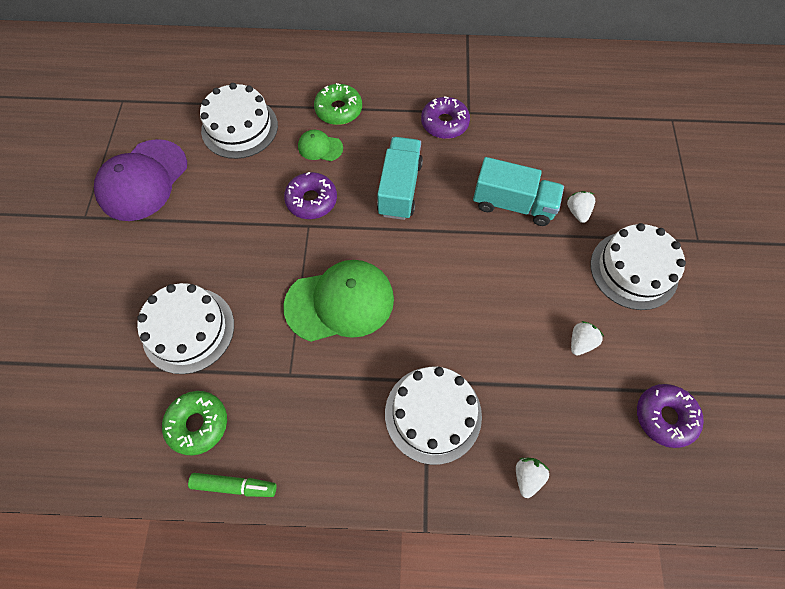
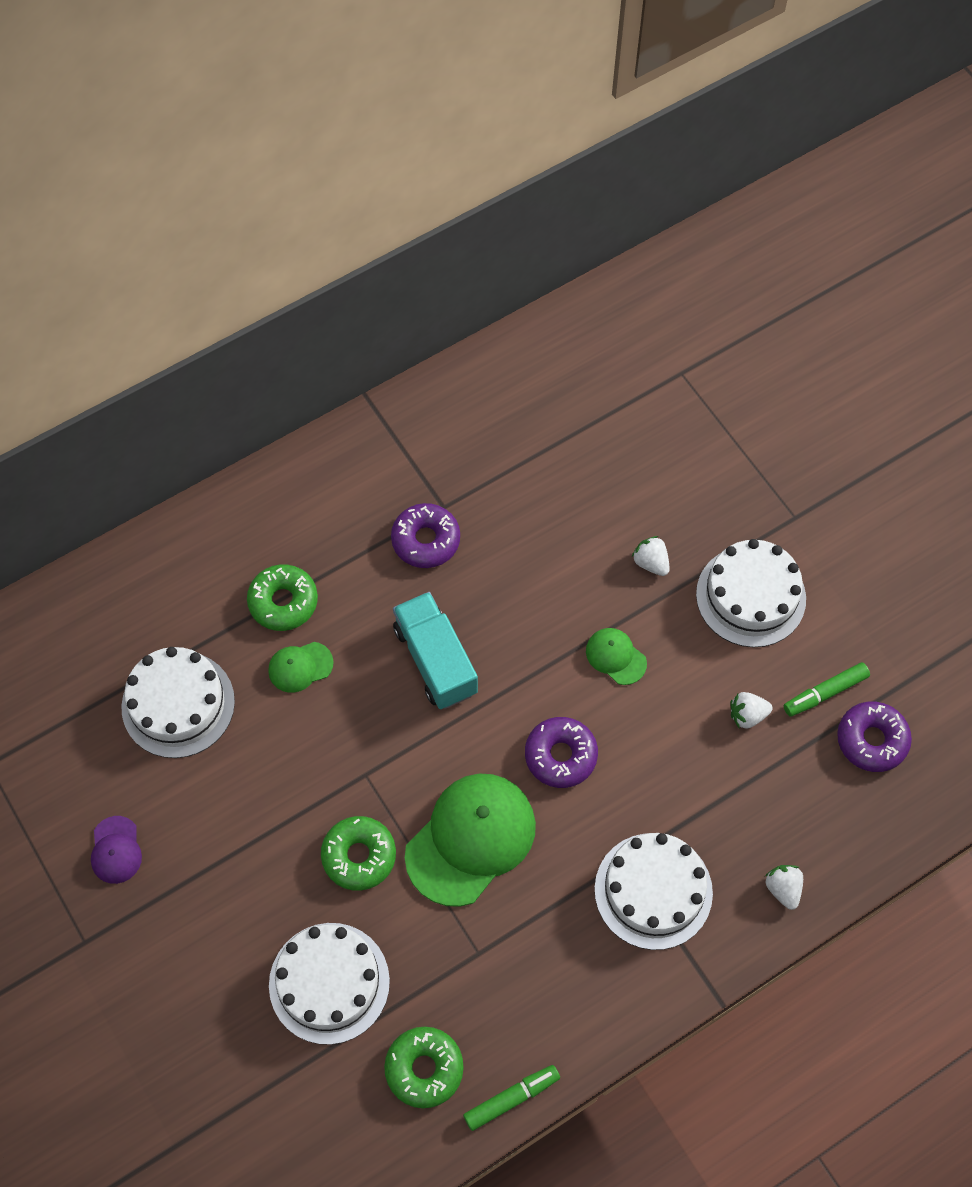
camera: 35 degrees left, 0 degrees up
(143, 180) = (116, 850): purple cap -> purple cap, size x0.48
(267, 268) = (359, 856): none -> green donut
(311, 200) = (344, 741): purple donut -> purple donut (560, 755)
(513, 204) = (576, 598): turquoise truck -> none
(514, 252) = (615, 656): none -> green cap
(580, 342) = (747, 715): white strawberry -> white strawberry turned 105 degrees counterclockwise
(648, 362) = (825, 693): none -> green marker

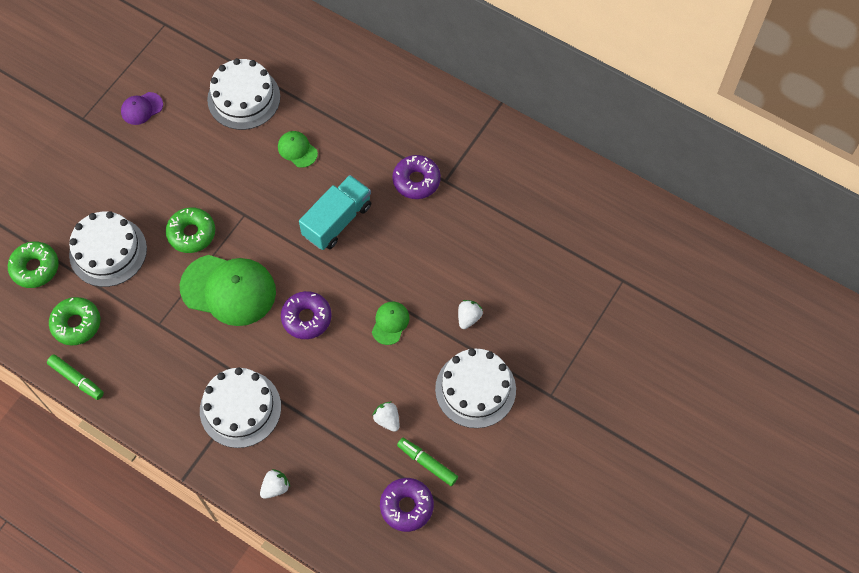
camera: 65 degrees right, 0 degrees up
(283, 602) = (335, 122): green donut -> green donut (35, 268)

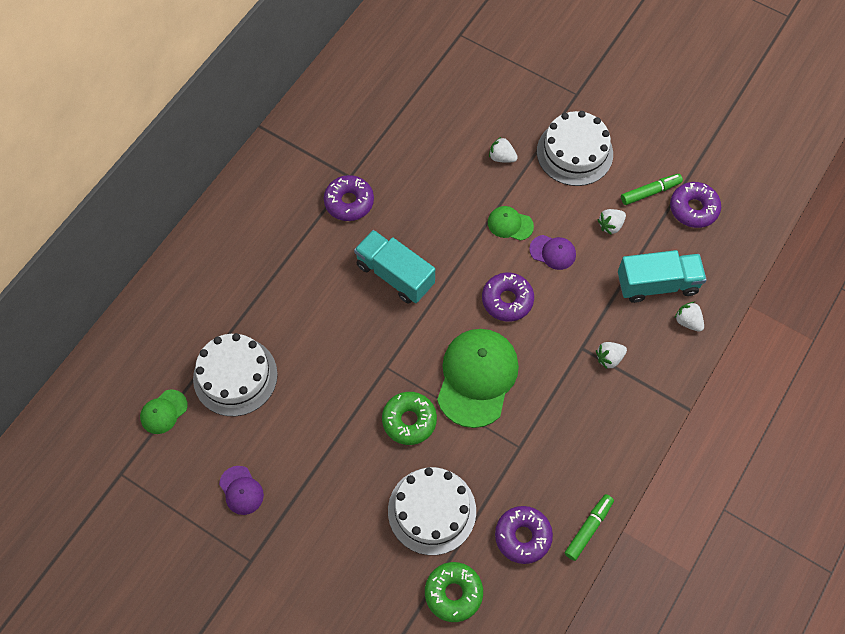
camera: 90 degrees left, 0 degrees up
(76, 324) = (523, 536): green donut -> purple donut
(240, 408) = (609, 358): white cake -> white strawberry
(297, 150) = (307, 317): green cap -> green cap (163, 412)
(318, 461) = (657, 284): none -> turquoise truck
(358, 362) = (553, 252): none -> purple cap
(427, 463) = (650, 192): green marker -> green marker turned 150 degrees counterclockwise

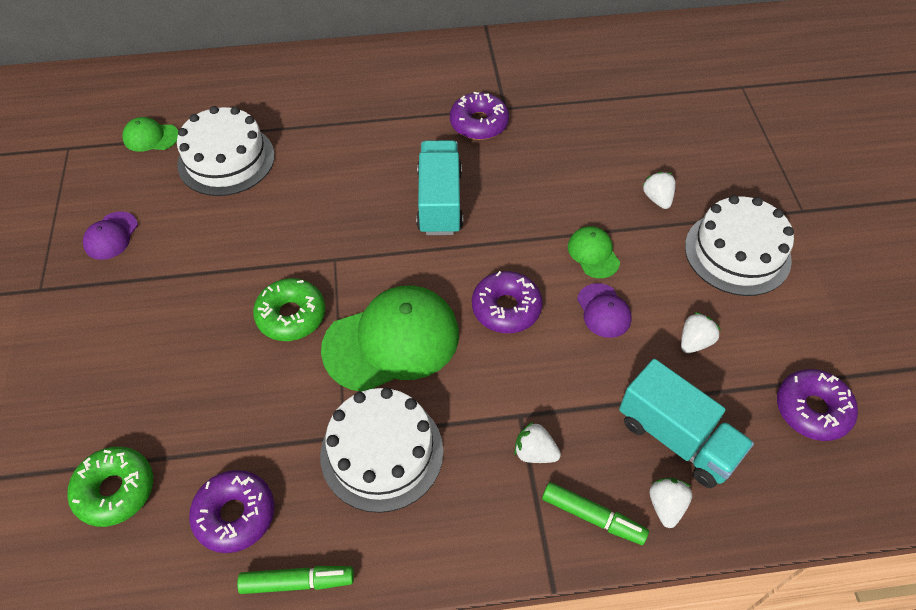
camera: 50 degrees right, 10 degrees down
(432, 510) = (202, 403): white cake -> white cake (382, 452)
(610, 225) = (694, 342): white strawberry -> white strawberry turned 120 degrees clockwise
(650, 192) = (778, 352): green marker -> green marker (593, 517)

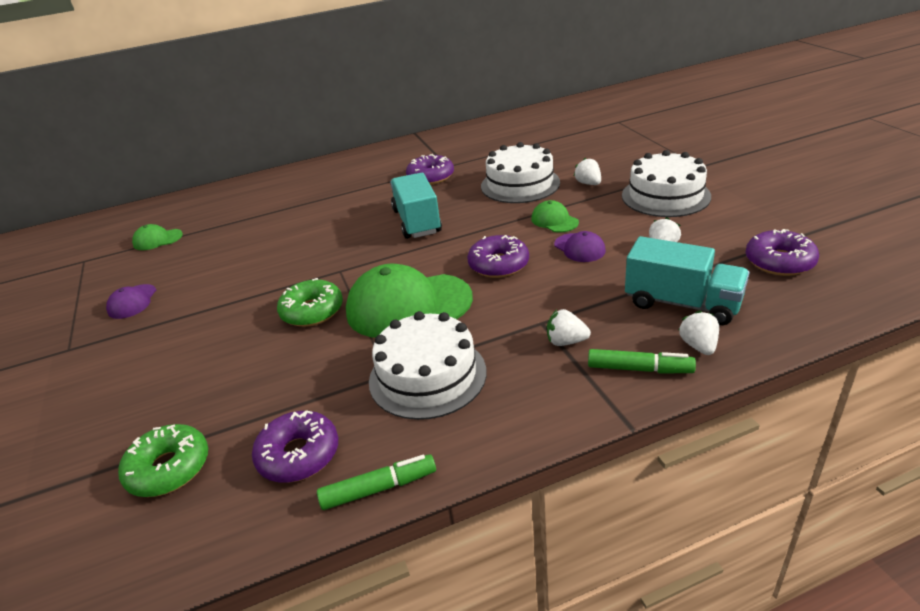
camera: 10 degrees left, 20 degrees down
(226, 160) = (227, 238): white cake -> white cake (520, 184)
(392, 341) = (408, 305): green cap -> green cap turned 150 degrees counterclockwise

